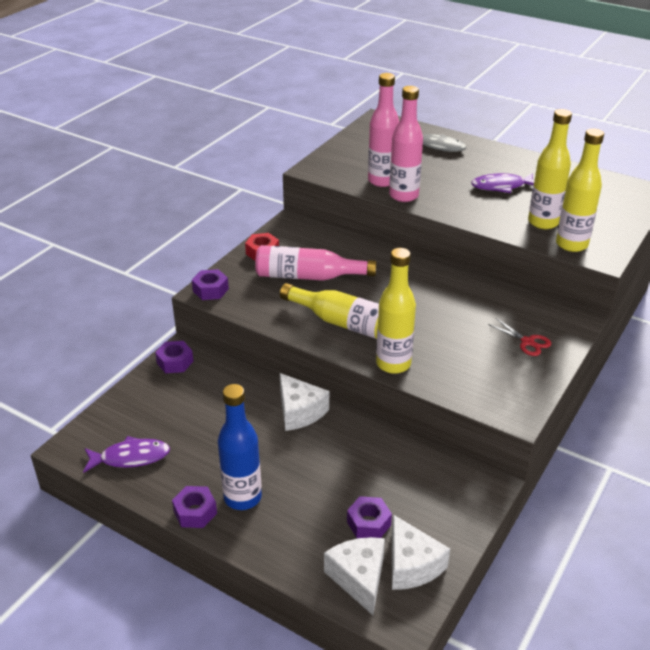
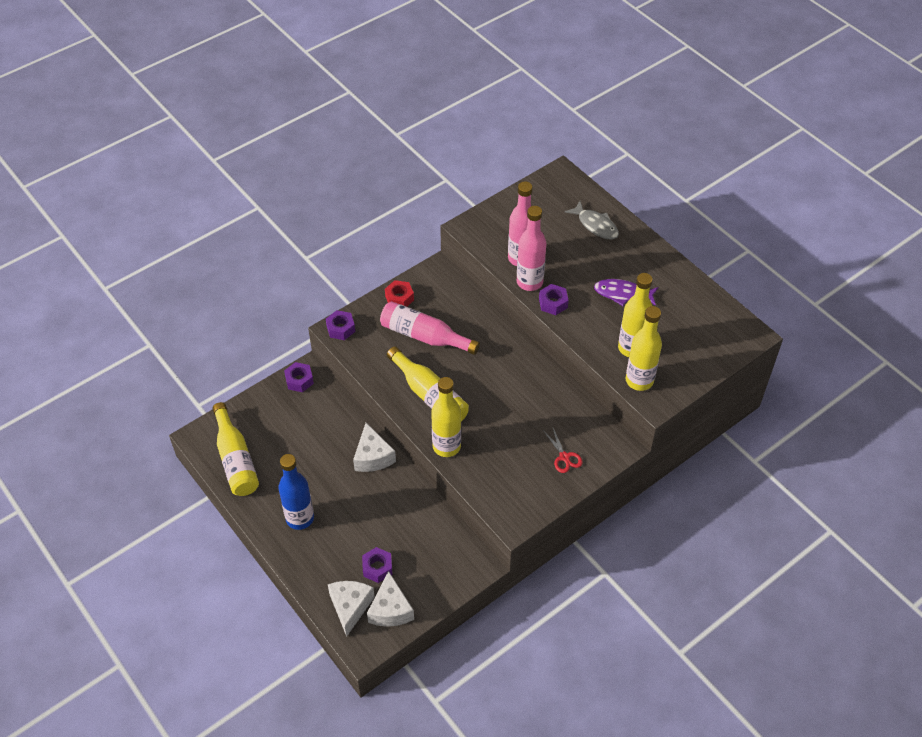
camera: 20 degrees right, 15 degrees up
(130, 457) = (236, 459): purple fish -> yellow bottle
(195, 512) = (263, 519): purple nut -> purple nut (553, 303)

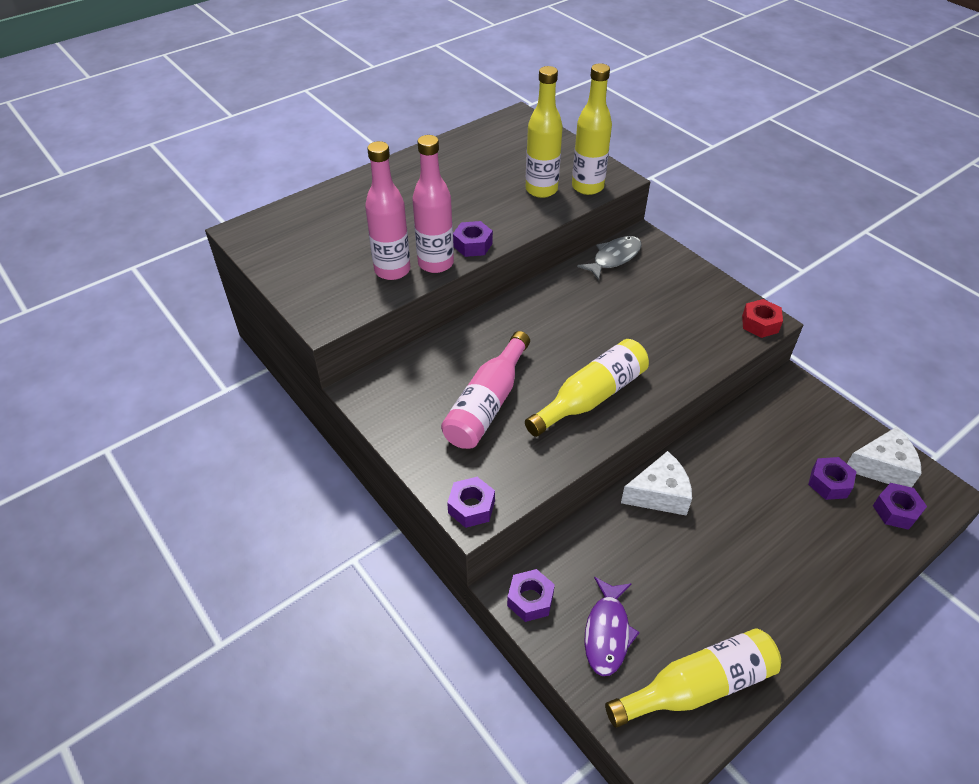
camera: 90 degrees left, 5 degrees down
(300, 518) = (781, 580): blue bottle -> none
(350, 607) = (896, 510): white cheese -> purple nut
(399, 298) = (413, 434): red nut -> red nut (760, 324)
(446, 446) = (671, 379): yellow bottle -> none
(564, 457) = (665, 278): red scissors -> none
(595, 225) = (343, 207): grey fish -> grey fish (614, 258)
(622, 294) = (459, 192): purple fish -> purple fish (607, 632)

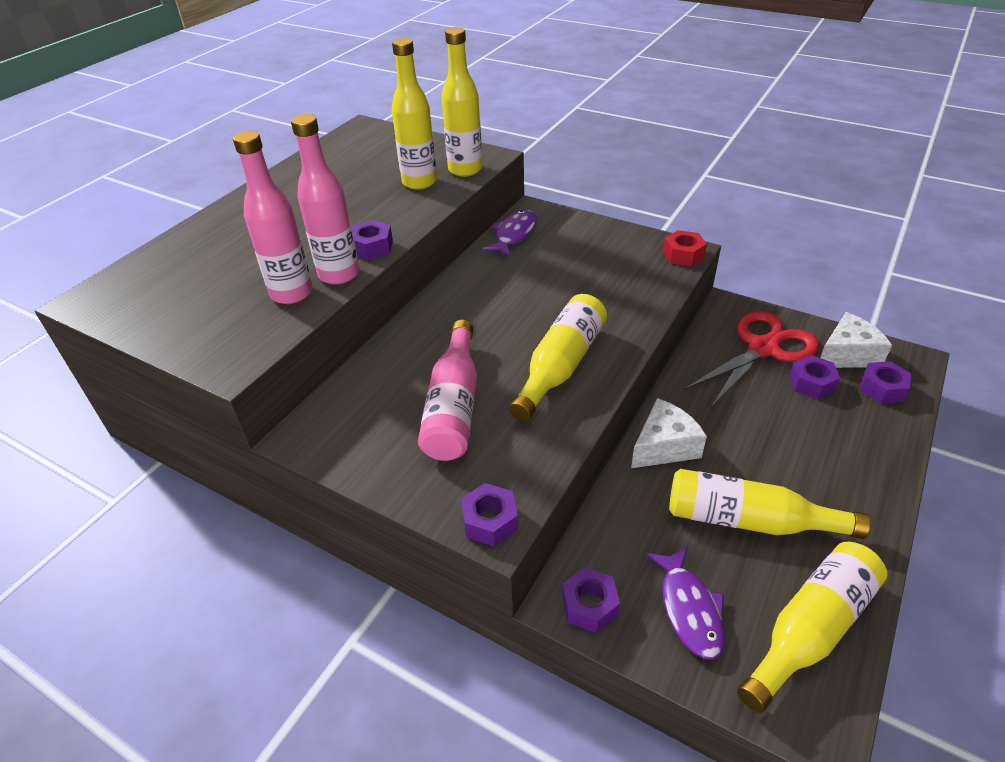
camera: 20 degrees left, 5 degrees down
(614, 258) = (514, 234): grey fish -> purple fish
(697, 582) = (749, 520): none -> yellow bottle
(801, 435) = (763, 349): none -> red scissors

